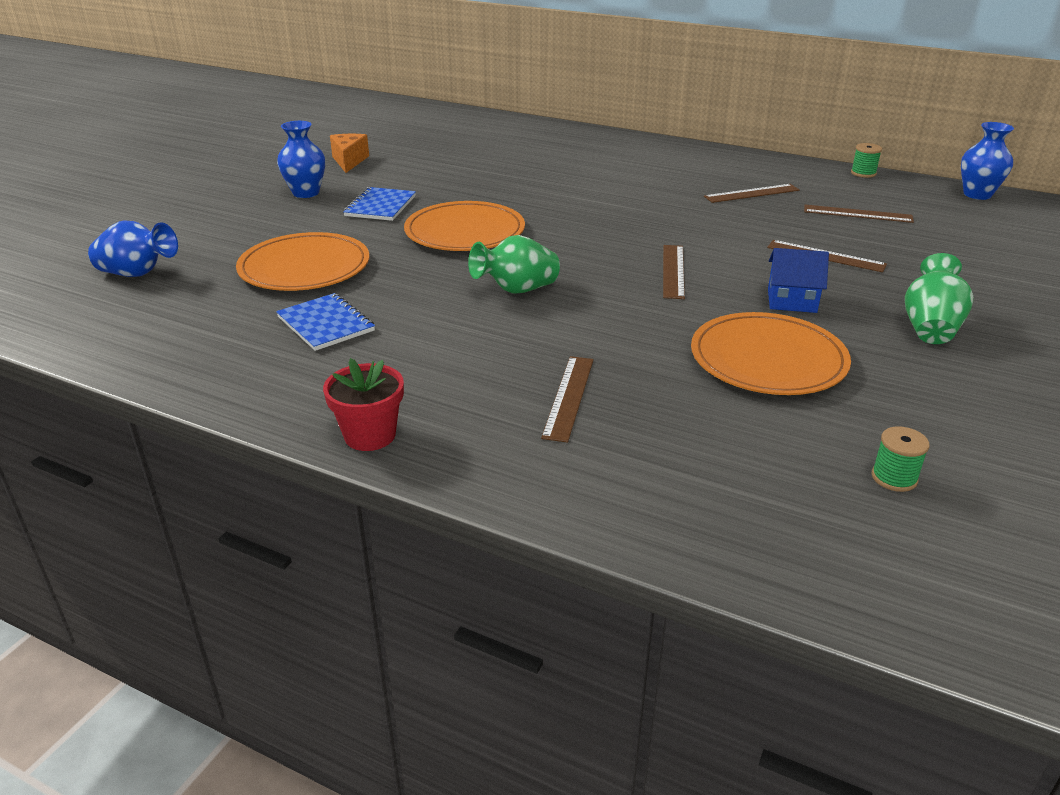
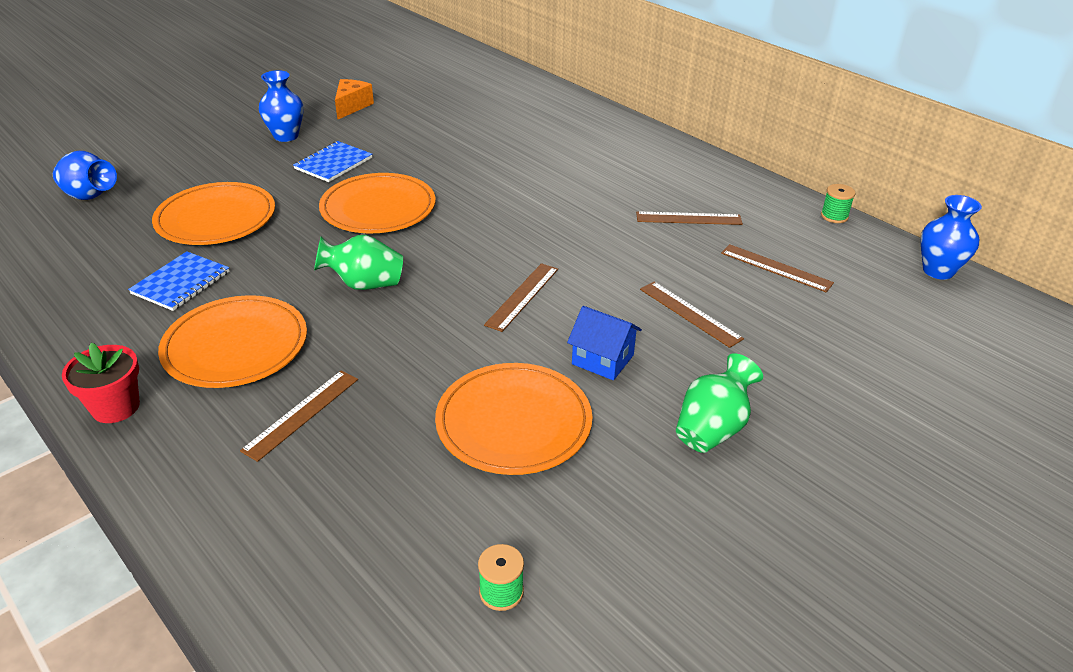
camera: 20 degrees right, 5 degrees up
(326, 324) = (181, 283): blue notebook -> blue notebook turned 45 degrees clockwise
(442, 361) = (235, 346): none -> orange plate

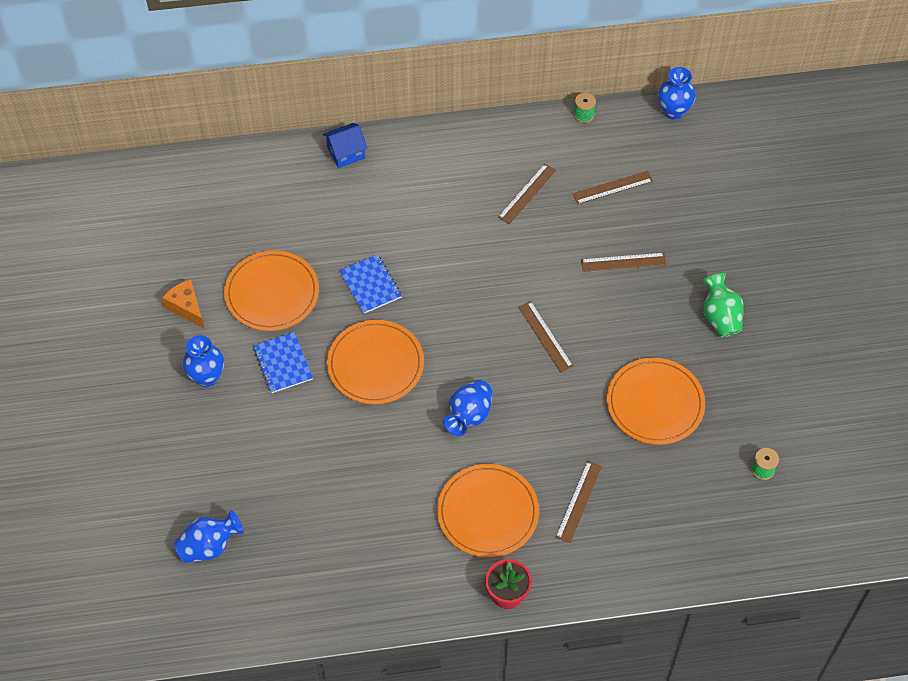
camera: 55 degrees left, 20 degrees up
(181, 283) = (389, 521): blue notebook -> blue notebook (370, 285)
(216, 218) = (312, 472): orange plate -> orange plate (272, 293)
(302, 414) = (579, 501): brown ruler -> brown ruler turned 45 degrees clockwise
(364, 284) = (469, 416): green vase -> blue vase
(603, 359) = (633, 331): blue house -> blue house (346, 153)

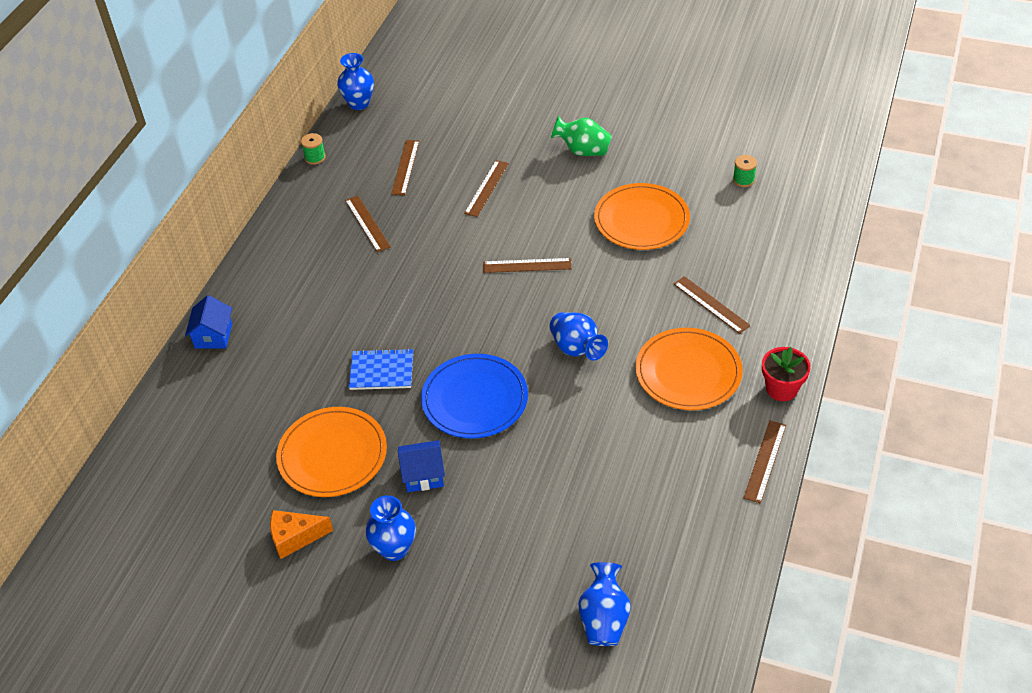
camera: 60 degrees left, 10 degrees down
(283, 364) = (423, 475): blue notebook -> blue house
(375, 364) = (475, 399): orange plate -> blue plate
(419, 608) = (765, 461): none -> brown ruler

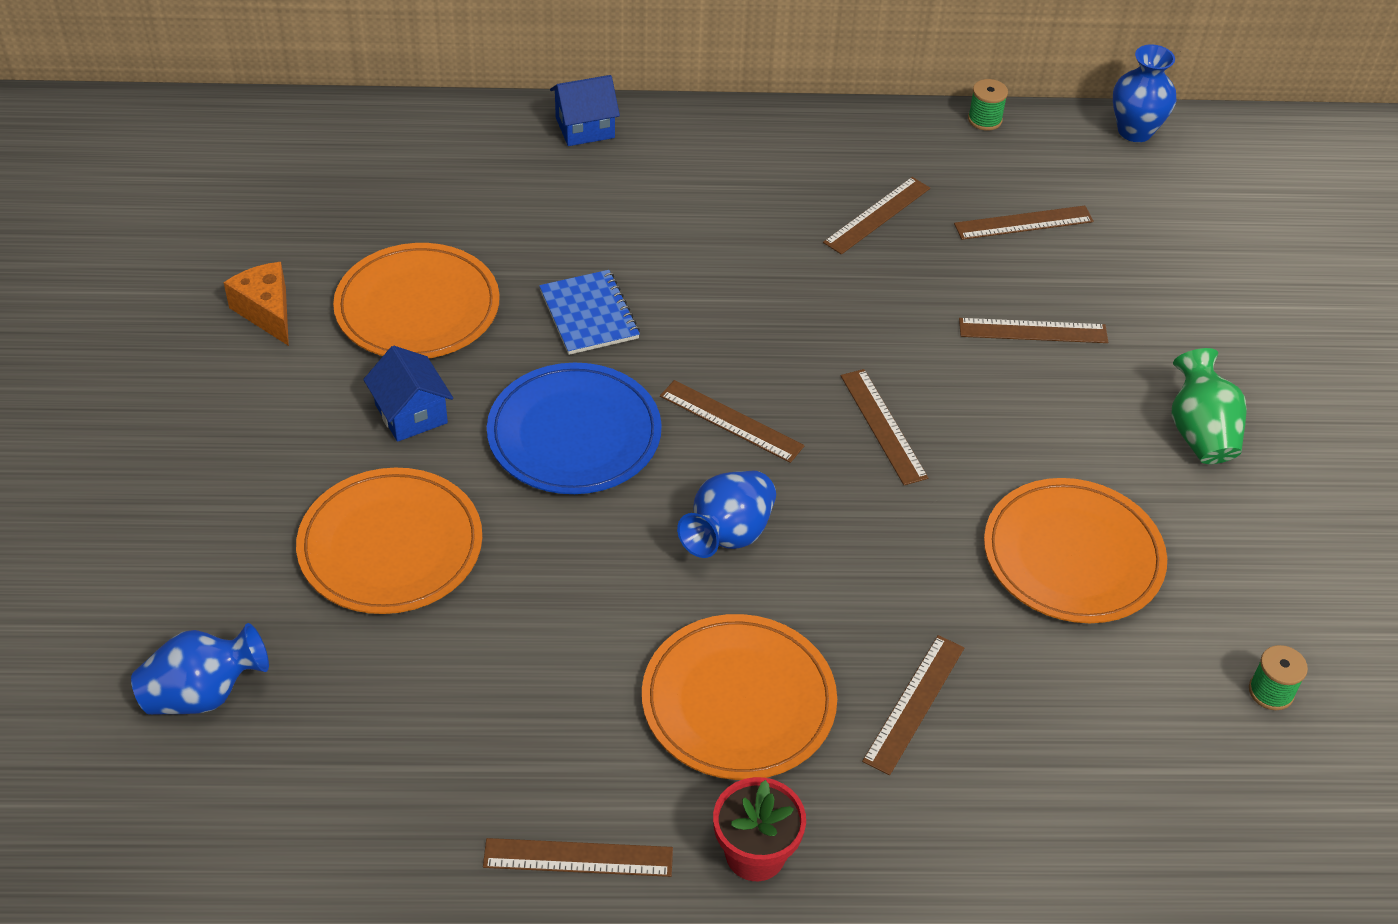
camera: 65 degrees right, 0 degrees up
(394, 549) = (273, 418): blue vase -> none
(495, 327) = (731, 421): none -> brown ruler
(525, 505) = (390, 546): none -> orange plate

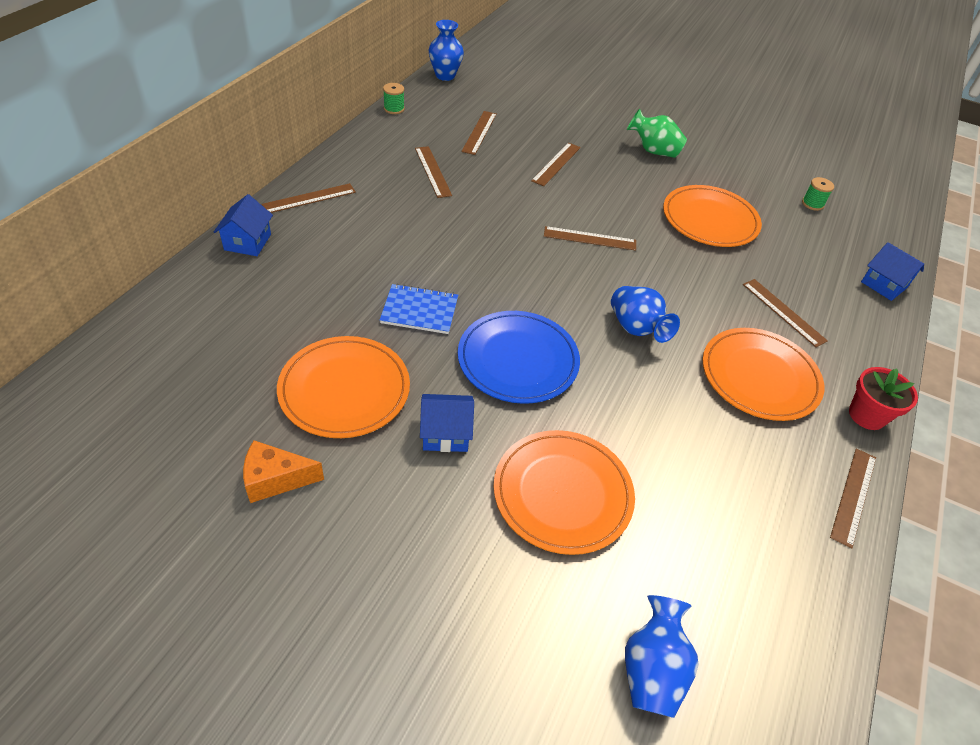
camera: 65 degrees left, 0 degrees up
(731, 421) = (550, 290): brown ruler -> brown ruler (309, 198)
(1117, 839) = (884, 285): none -> blue house

